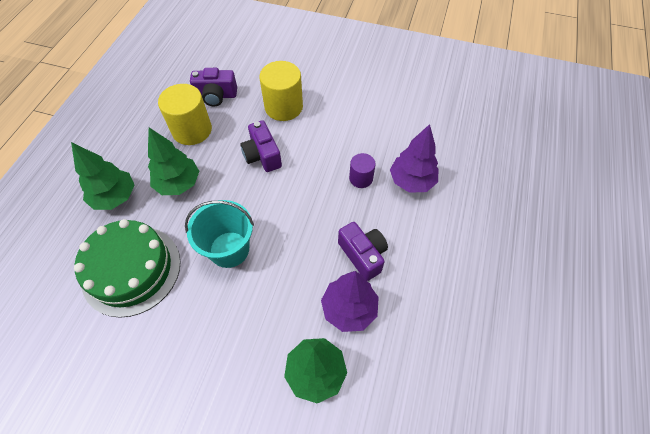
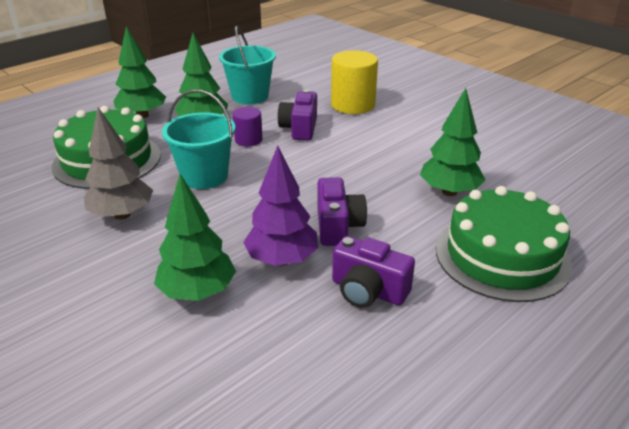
camera: 30 degrees right, 25 degrees down
(192, 130) = (250, 96): yellow cylinder -> turquoise bucket
(198, 326) = (122, 215): none -> grey tree
(216, 96) = (293, 83): purple camera -> purple camera (368, 291)
(361, 178) = (390, 172): purple cylinder -> purple cylinder (248, 140)
(411, 181) = (449, 192): purple tree -> green tree
(477, 231) = (502, 256): none -> green cake

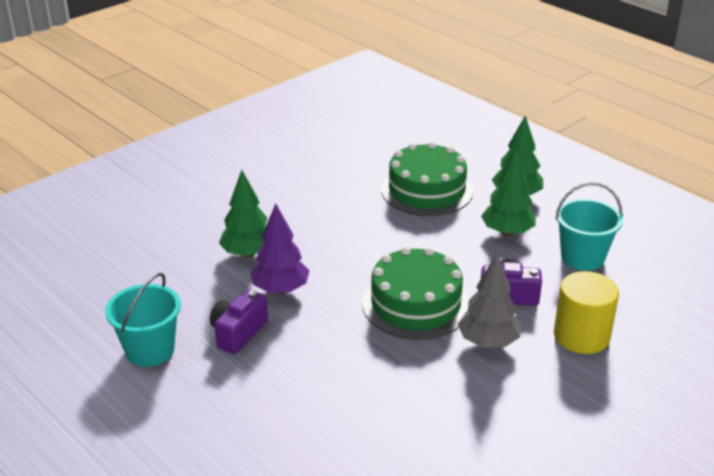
camera: 90 degrees right, 0 degrees up
(122, 215) = (344, 209): grey tree -> grey tree (488, 342)
(204, 176) = (403, 242): turquoise bucket -> turquoise bucket (150, 350)
(248, 140) = (476, 262): purple cylinder -> none
(338, 226) = (324, 319): purple camera -> none
(449, 192) = (383, 396): green tree -> none
(502, 256) = (273, 417): green cake -> green cake (416, 304)

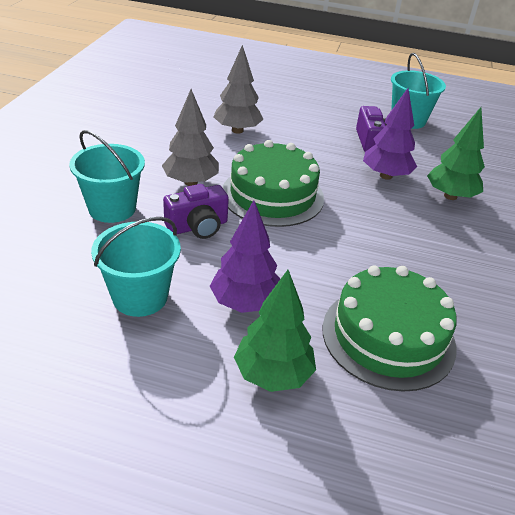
camera: 145 degrees right, 5 degrees up
(383, 400) = (237, 130): none -> grey tree
(507, 232) = (245, 303): green tree -> purple tree
(581, 336) = (112, 208): yellow cylinder -> turquoise bucket

